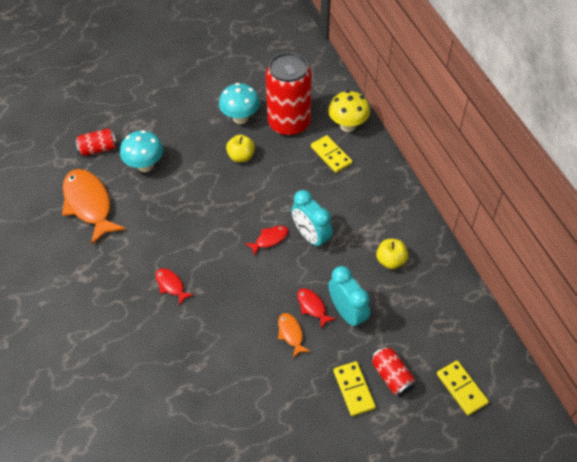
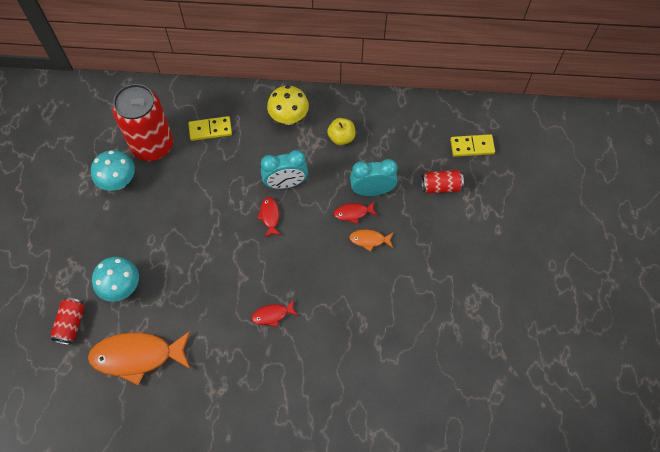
camera: 65 degrees left, 10 degrees up
(241, 156) = (165, 200): yellow apple -> none
(348, 126) = (186, 102): yellow mushroom -> yellow mushroom (289, 118)
(354, 389) = (439, 217): yellow domino -> none

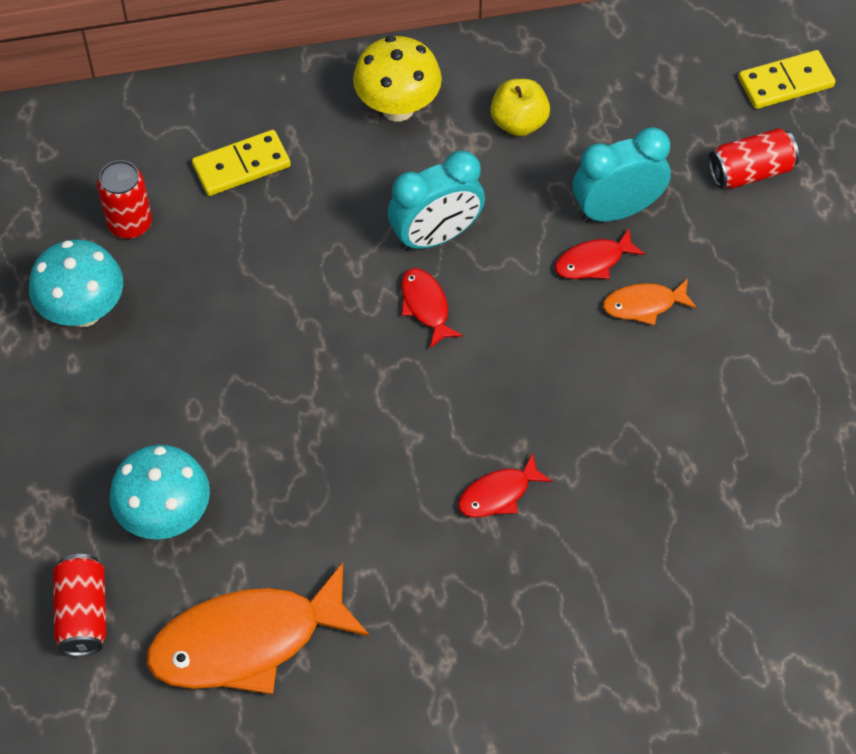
camera: 15 degrees left, 5 degrees down
(152, 145) = (130, 224): red can -> red can, size x0.48

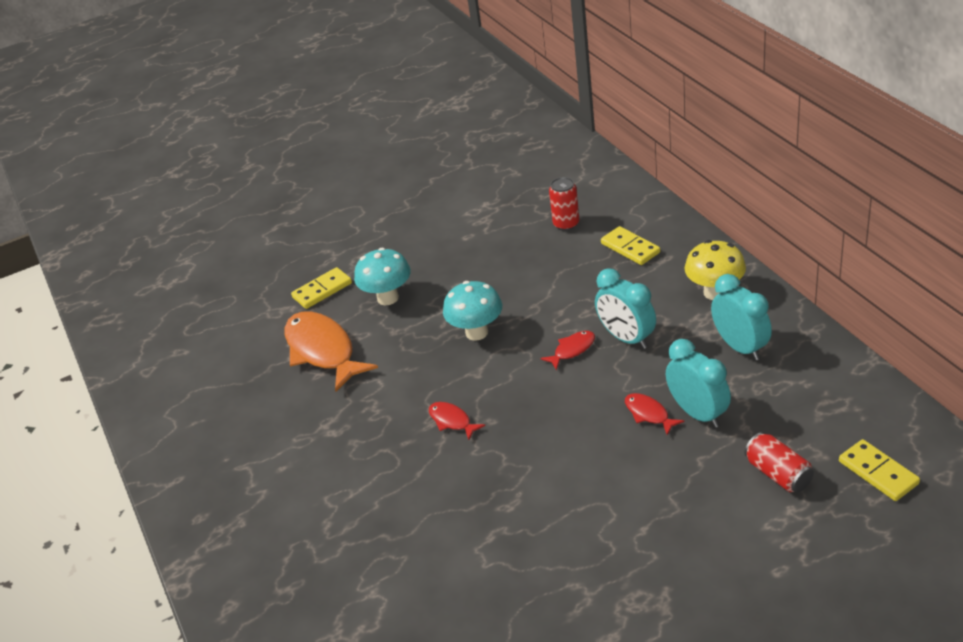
camera: 80 degrees right, 20 degrees down
(83, 614) = (322, 290): red can -> yellow domino
(84, 311) = (501, 228): turquoise mushroom -> turquoise mushroom (476, 332)
(519, 122) = (740, 347): yellow apple -> turquoise clock
(644, 305) = (627, 448): orange fish -> none

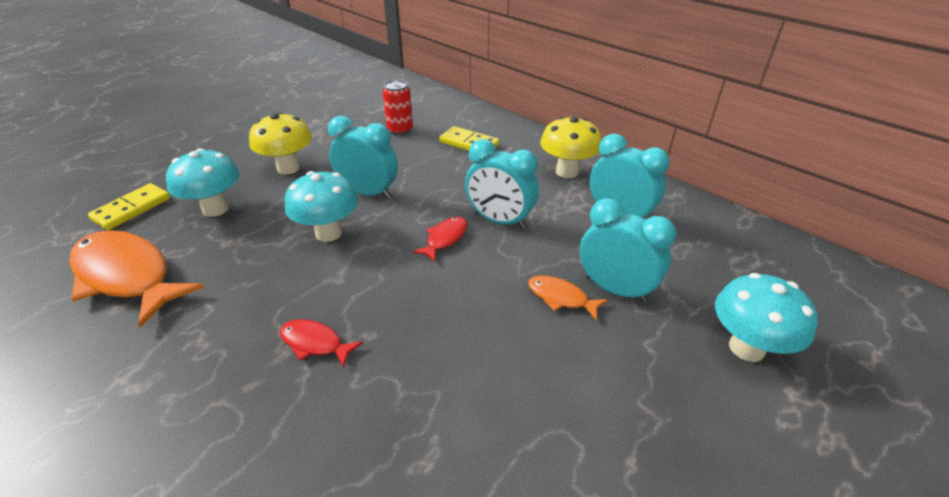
camera: 25 degrees left, 0 degrees up
(452, 261) = (288, 168): none -> yellow mushroom
(518, 296) = (368, 193): none -> turquoise clock
(648, 414) = (561, 298): red fish -> orange fish
(778, 474) = (746, 348): red can -> turquoise mushroom
(878, 472) = (847, 328): yellow domino -> none

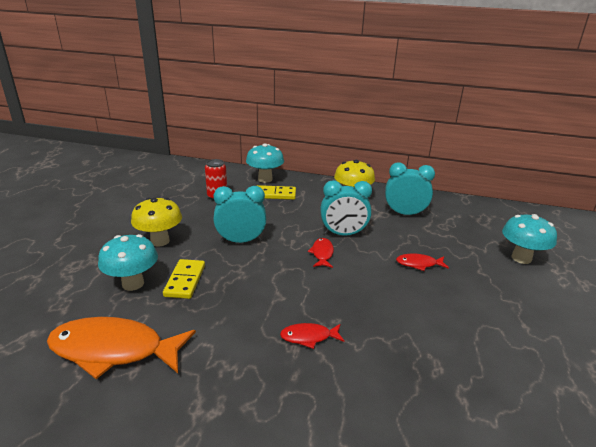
camera: 30 degrees left, 10 degrees down
(132, 209) = (54, 305): yellow domino -> yellow domino (185, 280)
(328, 233) = (242, 273): turquoise mushroom -> turquoise mushroom (265, 179)
(561, 298) = (418, 264): orange fish -> red fish
(615, 289) = (440, 251): turquoise clock -> none

